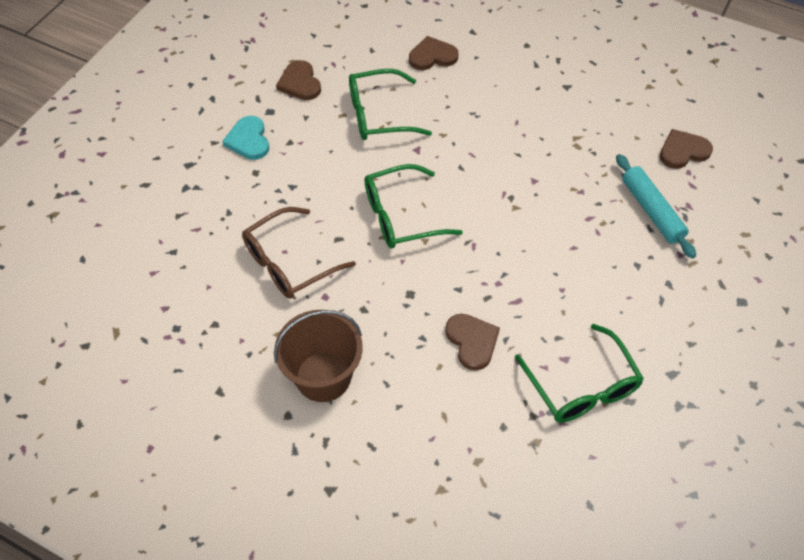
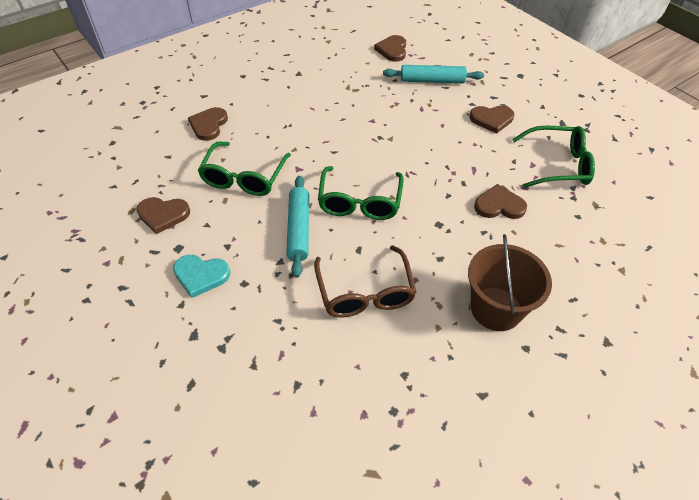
camera: 65 degrees left, 5 degrees down
(337, 184) = (299, 229): none -> turquoise rolling pin
(621, 294) = (491, 119): none -> brown heart

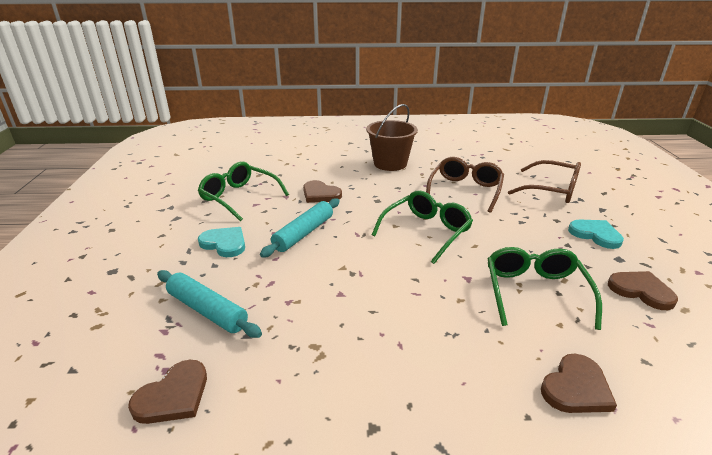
camera: 145 degrees left, 20 degrees down
(244, 177) = (535, 293): green glasses -> green glasses turned 45 degrees counterclockwise
(263, 352) = (551, 190): none -> brown glasses
(299, 229) = (495, 233): turquoise rolling pin -> turquoise rolling pin (303, 233)
(491, 119) = (224, 243): brown heart -> turquoise heart

